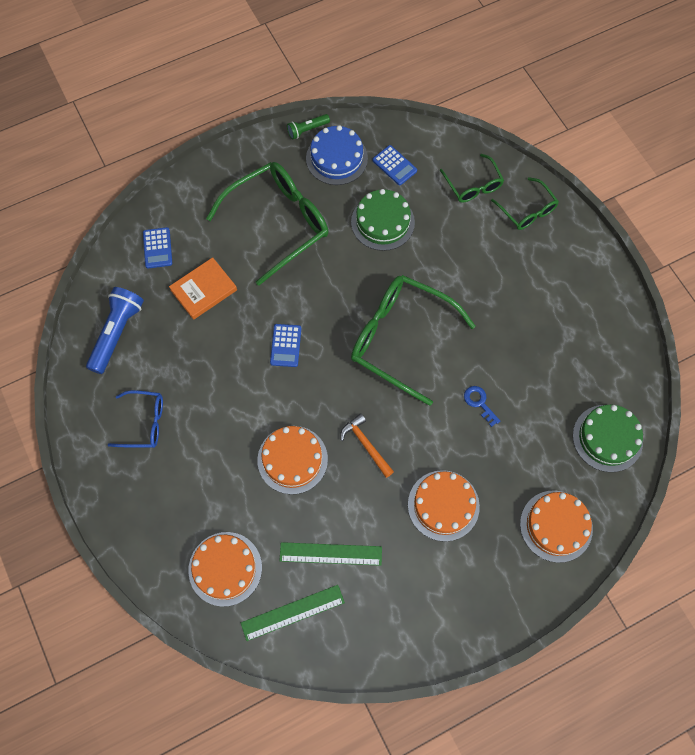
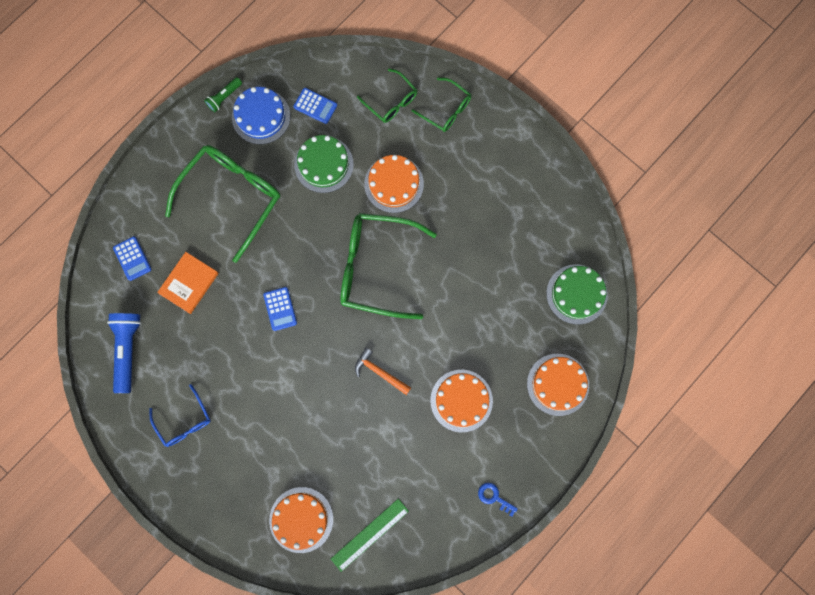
camera: 20 degrees left, 10 degrees up
(144, 423) = (184, 421): blue glasses -> blue glasses turned 75 degrees clockwise
(292, 459) = (323, 407): orange cake -> orange cake (394, 184)
(330, 554) = (383, 475): green ruler -> none
(479, 403) = (462, 301): blue key -> blue key (494, 497)

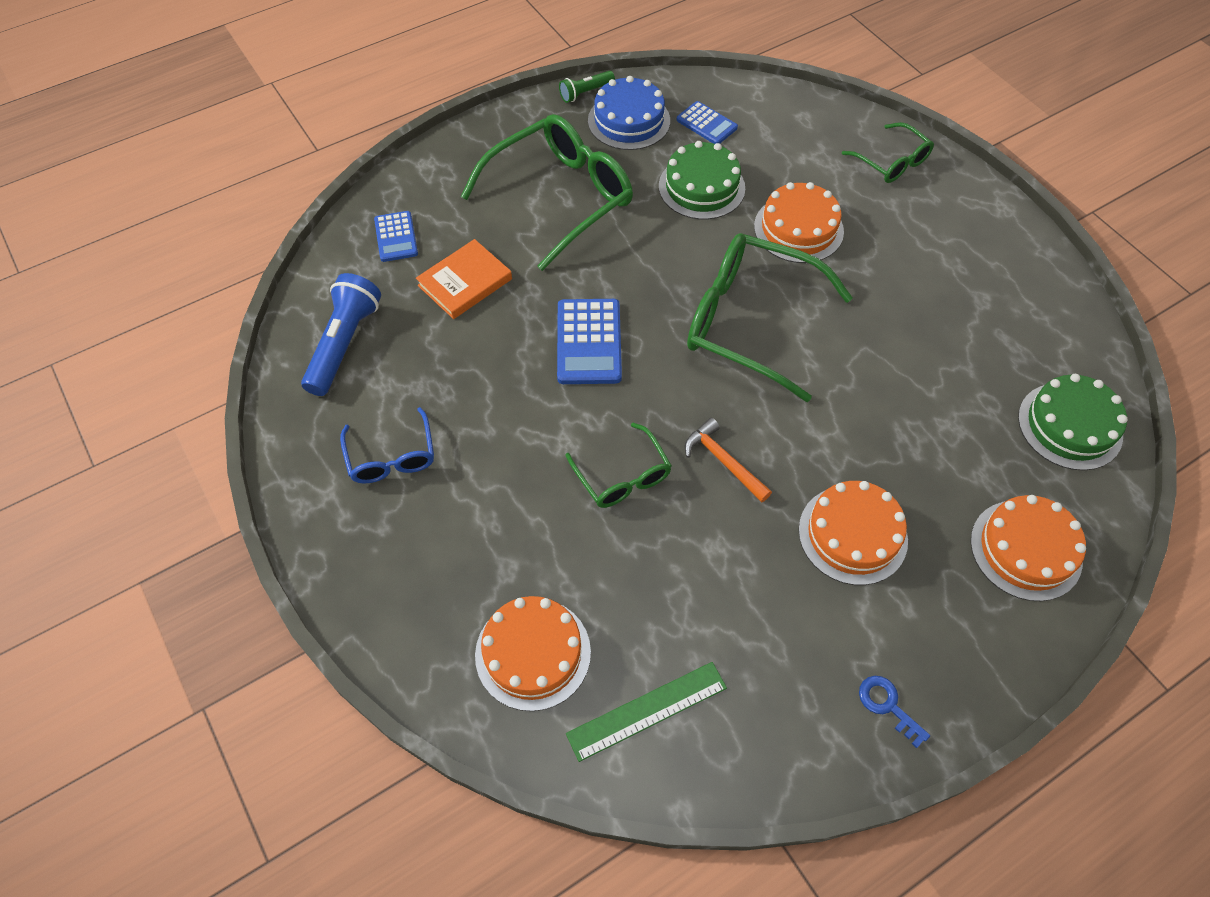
camera: 15 degrees right, 20 degrees down
(280, 309) = (589, 342): blue calculator -> blue calculator, size x1.59
(391, 101) = (814, 139): green glasses -> green glasses (622, 476)

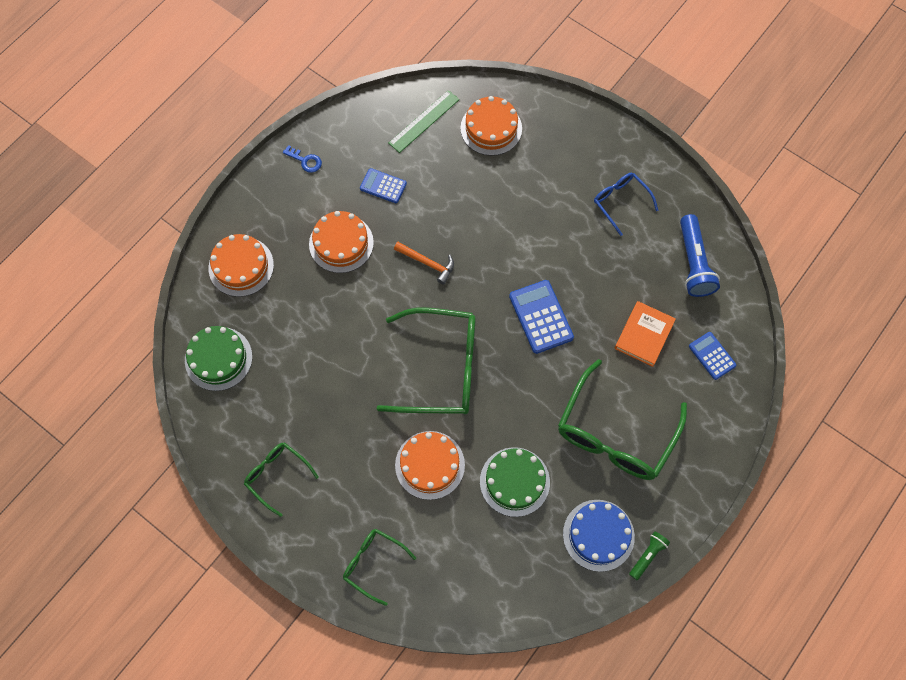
camera: 160 degrees right, 10 degrees up
(622, 476) = (483, 234): green glasses -> green glasses (277, 476)
(706, 124) = (534, 554): blue calculator -> blue calculator (383, 186)

